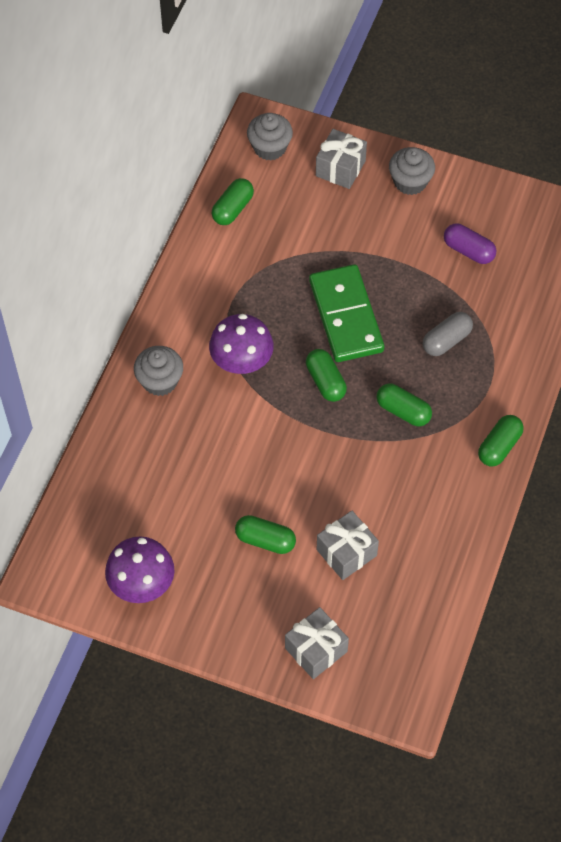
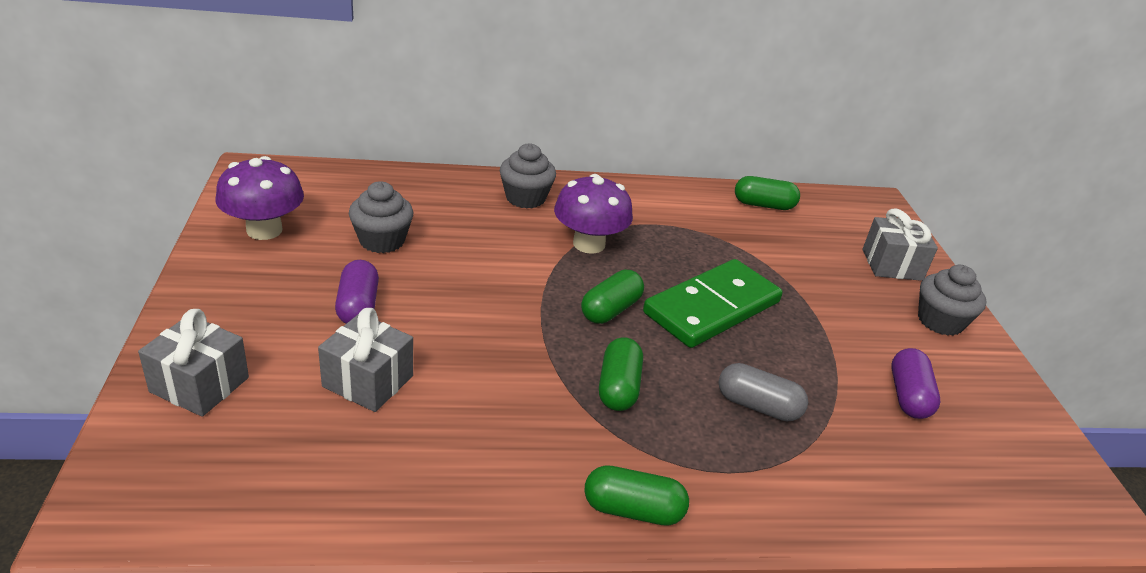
camera: 60 degrees right, 25 degrees down
(265, 540) = (358, 306): green capsule -> purple capsule
(269, 147) = (858, 214): grey cupcake -> grey cupcake (382, 241)

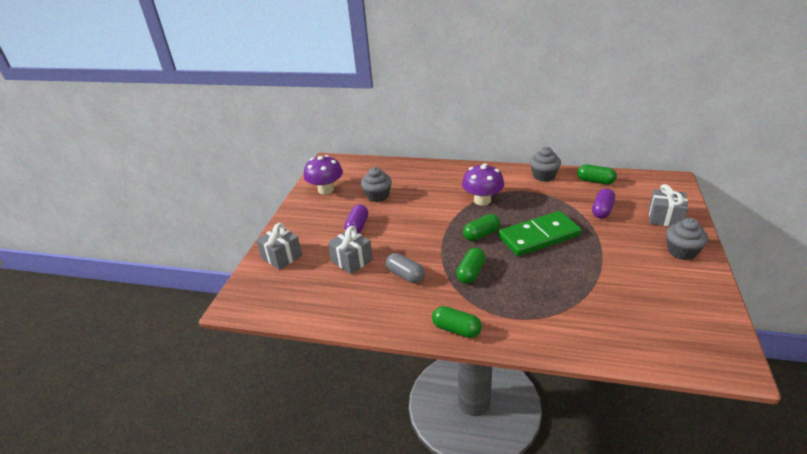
camera: 25 degrees right, 0 degrees up
(525, 198) = (457, 176): grey cupcake -> grey cupcake (543, 176)
(758, 406) = (544, 288): grey capsule -> grey capsule (405, 275)
(908, 396) = (639, 291): purple capsule -> purple capsule (602, 210)

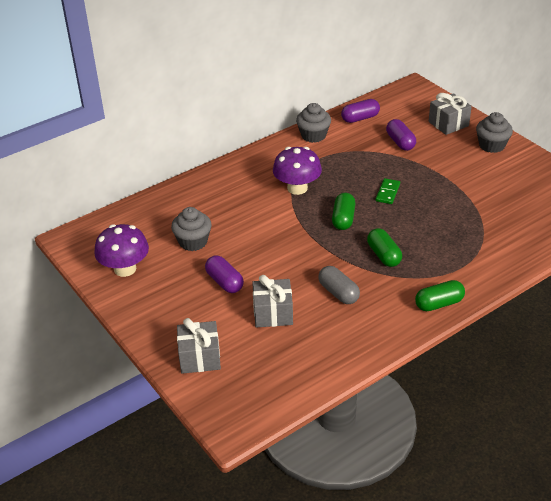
camera: 50 degrees left, 5 degrees up
(405, 275) = (338, 293): grey capsule -> grey capsule turned 60 degrees clockwise
(539, 236) = (388, 192): green domino -> green domino, size x0.44
(595, 181) = (360, 118): green capsule -> purple capsule

